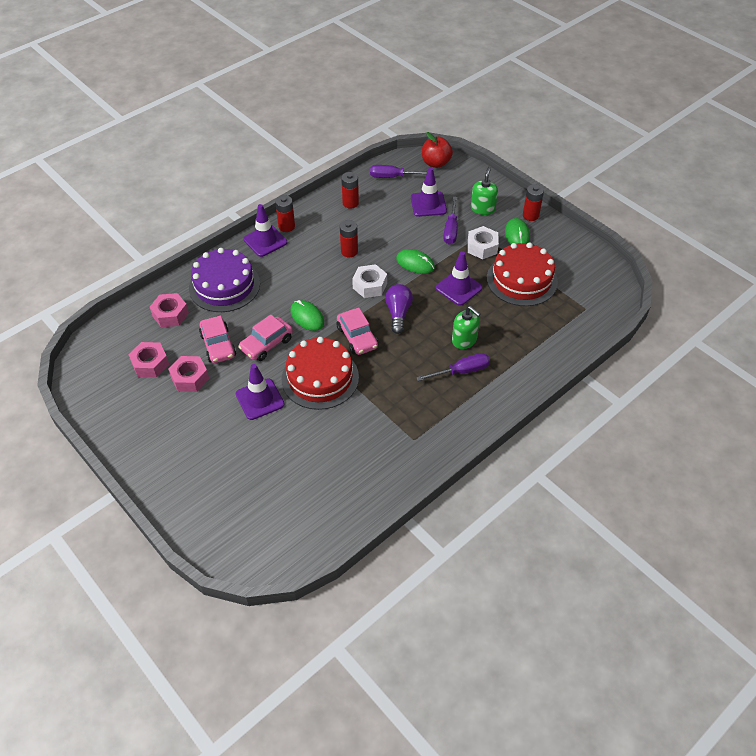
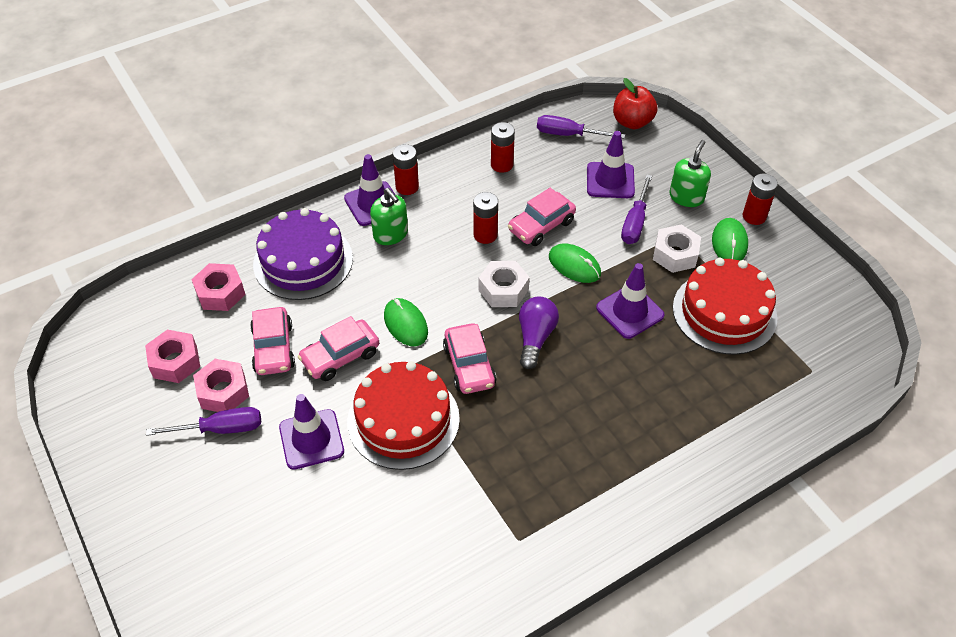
camera: 10 degrees right, 0 degrees up
(387, 240) = (541, 226): none -> pink car
(461, 371) = (610, 442): purple screwdriver -> purple screwdriver (221, 429)
(464, 340) = (623, 393): green soap dispenser -> green soap dispenser (391, 234)

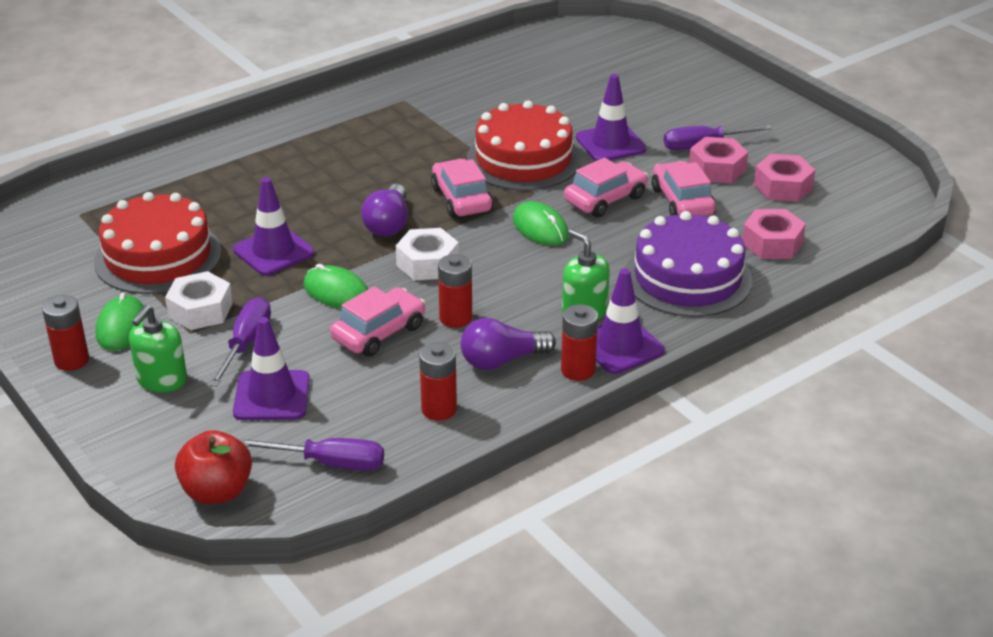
camera: 175 degrees right, 15 degrees down
(457, 197) = (502, 360): none -> purple light bulb

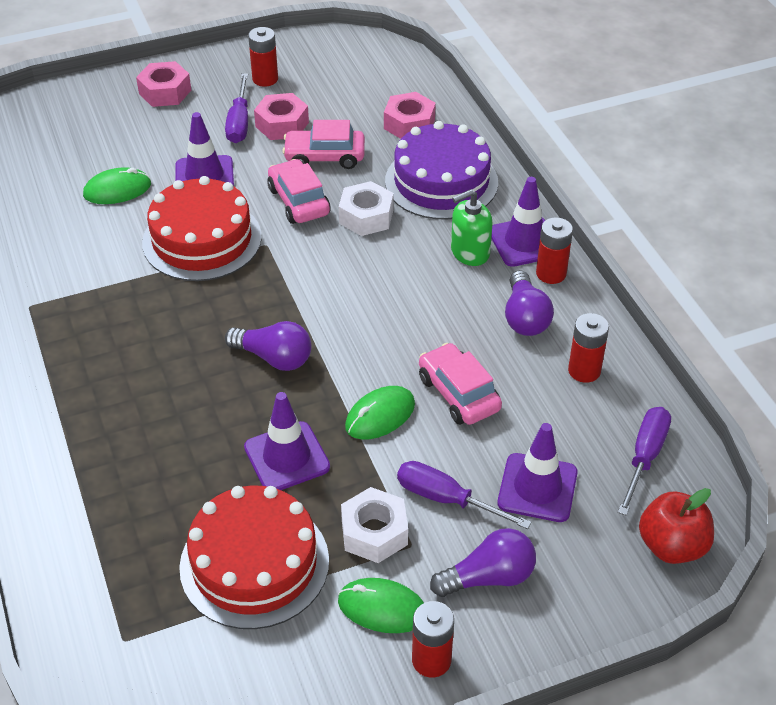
camera: 75 degrees left, 10 degrees up
(161, 380) = (488, 577): green soap dispenser -> purple light bulb
(427, 263) = (356, 340): white nut -> white nut (366, 216)
(455, 318) = (452, 336): red battery -> red battery (265, 79)
(461, 199) = (253, 296): pink car -> none
(540, 228) = (328, 252): green mouse -> green mouse (117, 190)
(783, 187) = (328, 96): pink nut -> pink nut (165, 92)

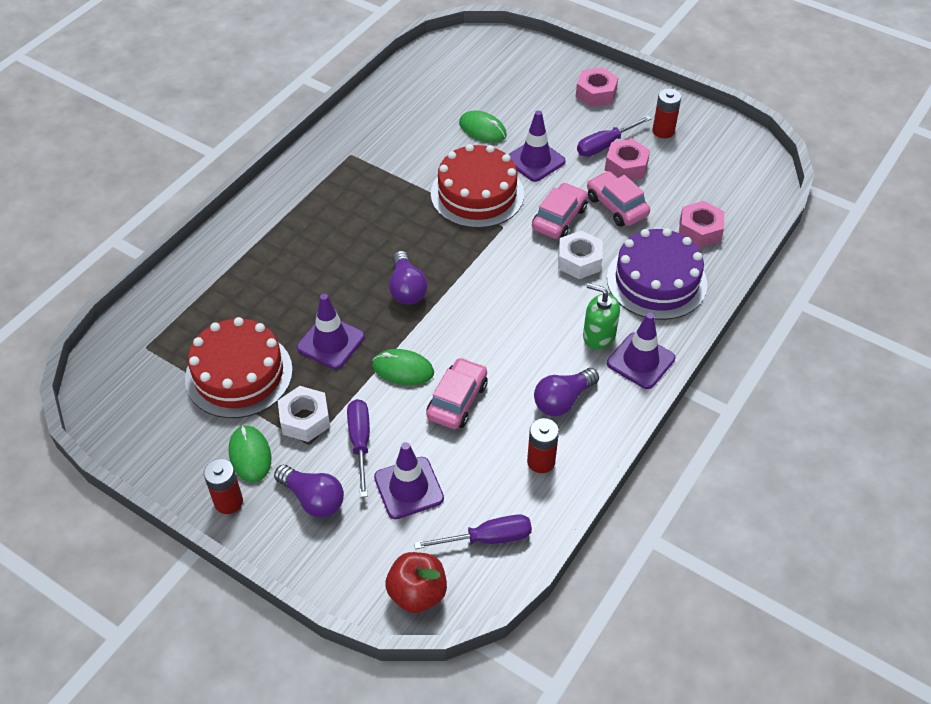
camera: 55 degrees right, 5 degrees up
(551, 273) = (622, 393): red battery -> none

